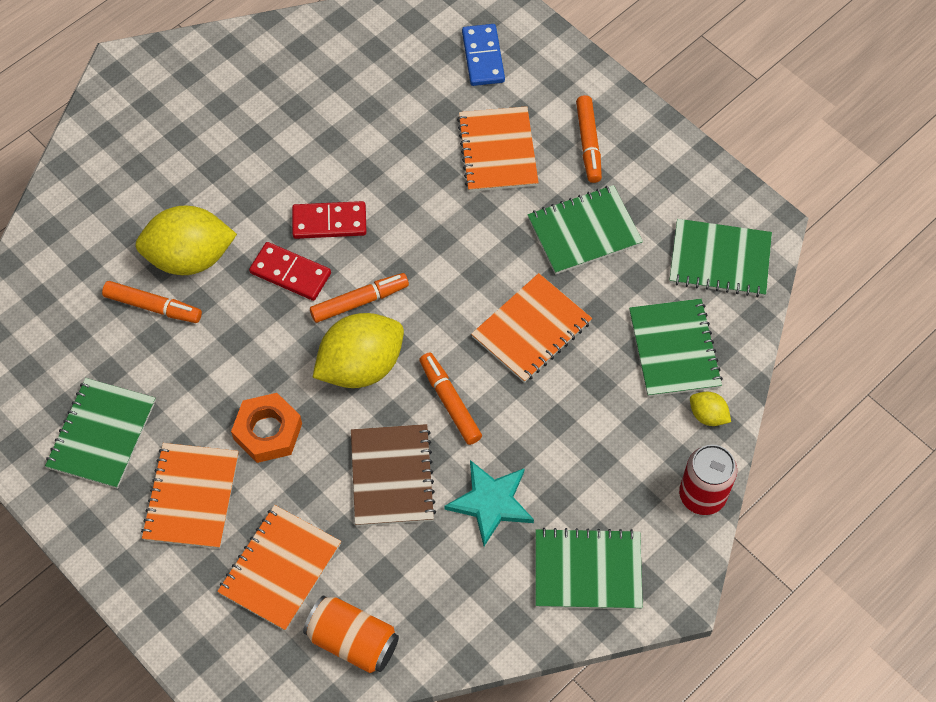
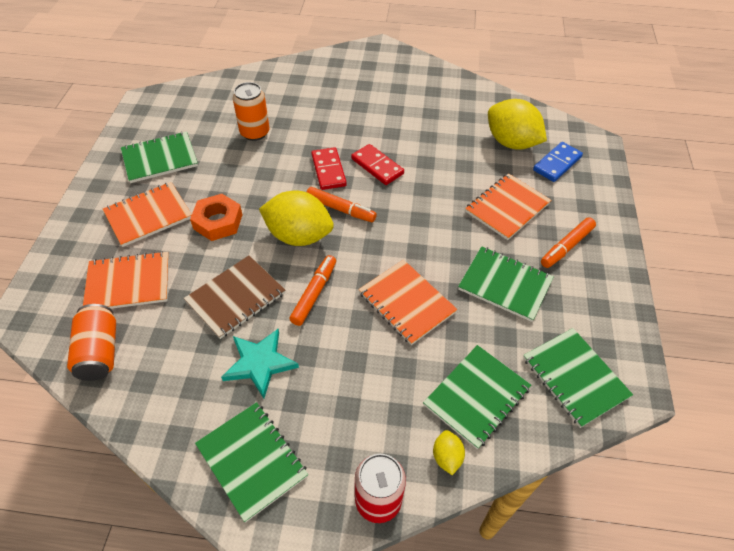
camera: 50 degrees right, 10 degrees down
(153, 306) = (255, 133): orange marker -> orange can
(190, 258) = (297, 128): yellow lemon -> yellow lemon (511, 143)
(531, 329) = (406, 303): orange notebook -> orange notebook turned 45 degrees clockwise

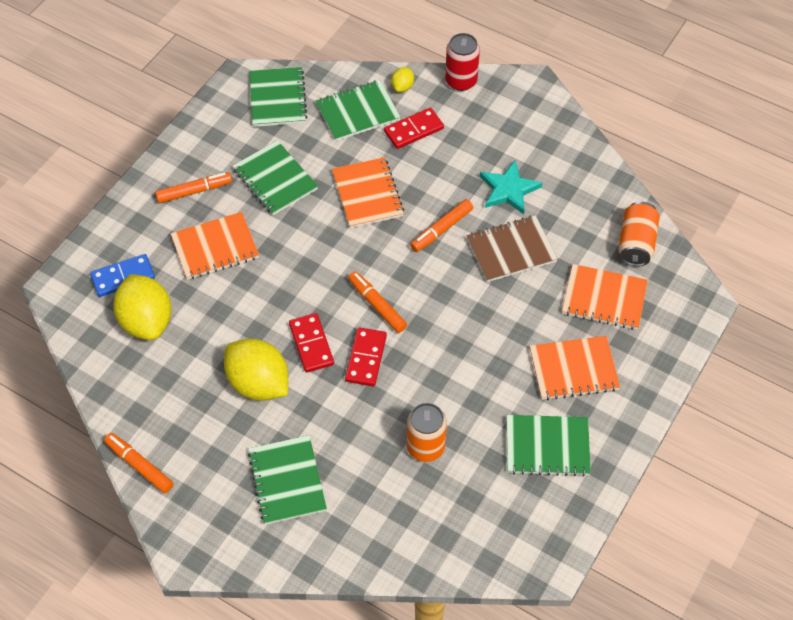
camera: 155 degrees left, 5 degrees up
(218, 222) = (504, 335): orange nut -> none
(252, 460) = (535, 129): green notebook -> green notebook (287, 481)
(298, 236) = (431, 290): yellow lemon -> yellow lemon (258, 383)
(400, 398) = (413, 130): none -> red domino
(442, 72) = (139, 466): none -> orange marker

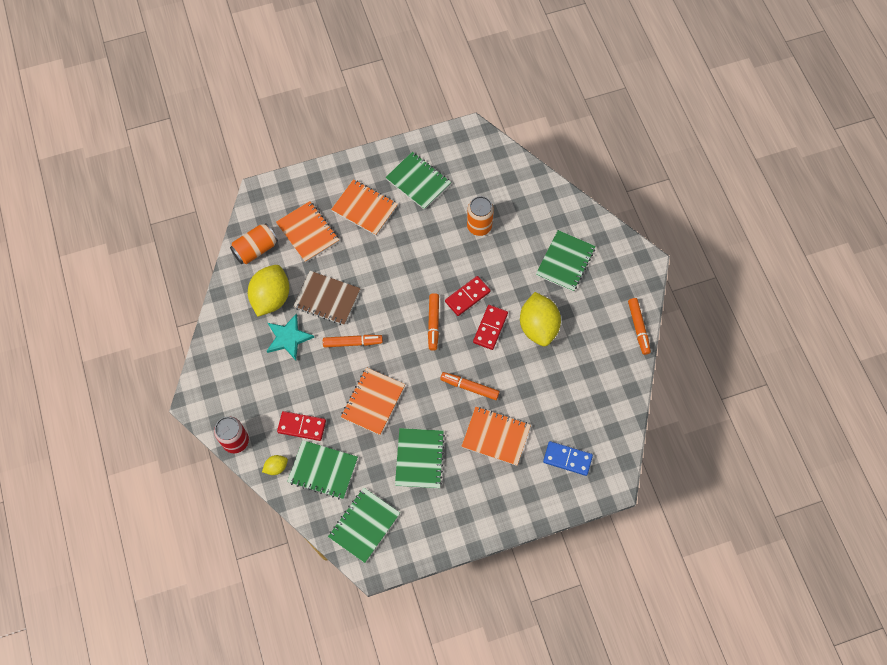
camera: 140 degrees left, 10 degrees up
(146, 321) = (574, 416): yellow lemon -> yellow lemon (271, 298)
(194, 191) = (477, 490): orange marker -> orange marker (469, 387)

